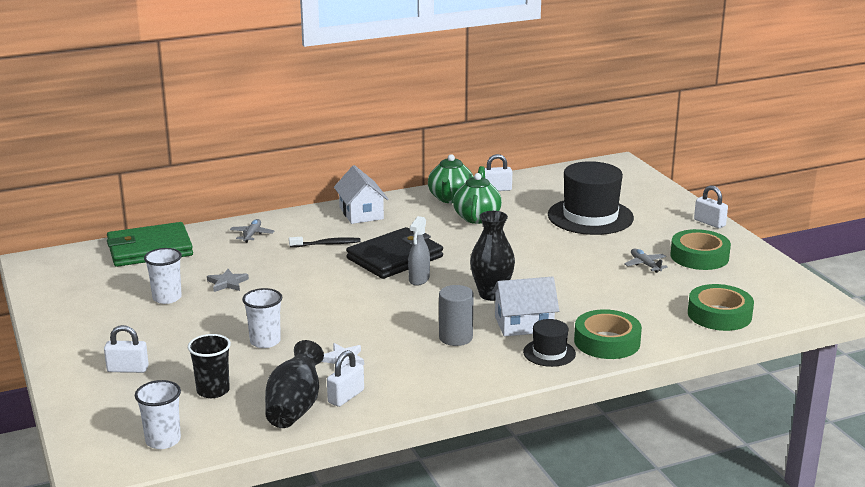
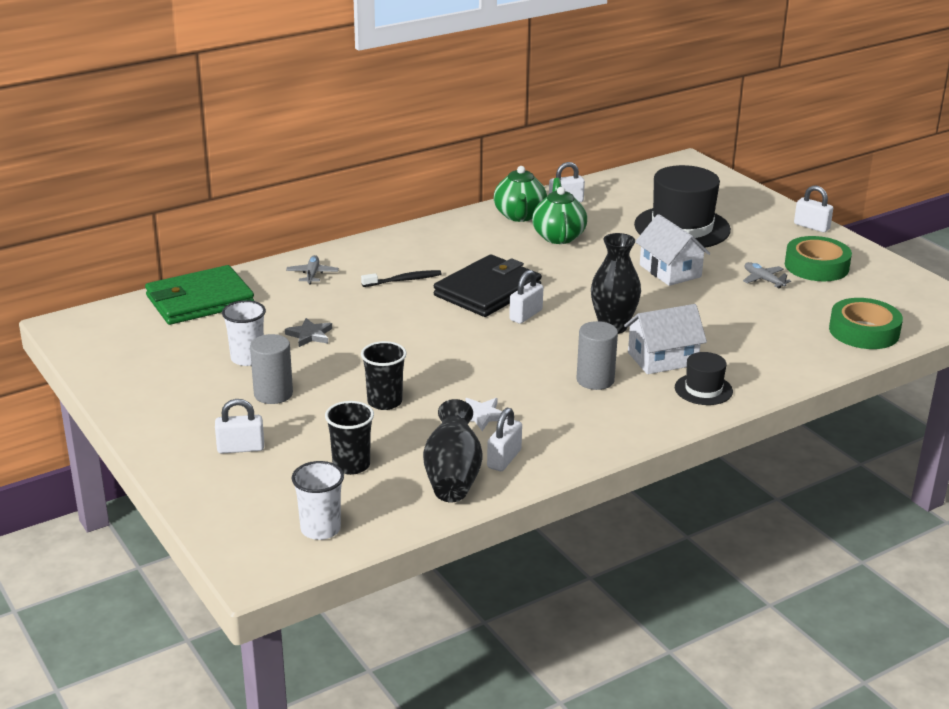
camera: 10 degrees left, 5 degrees up
(175, 328) = (273, 394): none -> grey cylinder
(265, 341) = (384, 402): white cup -> black cup
(361, 213) = (426, 240): white house -> white house (670, 271)
(419, 279) = (526, 315): grey spray bottle -> white padlock
(607, 342) = (759, 372): green tape -> none

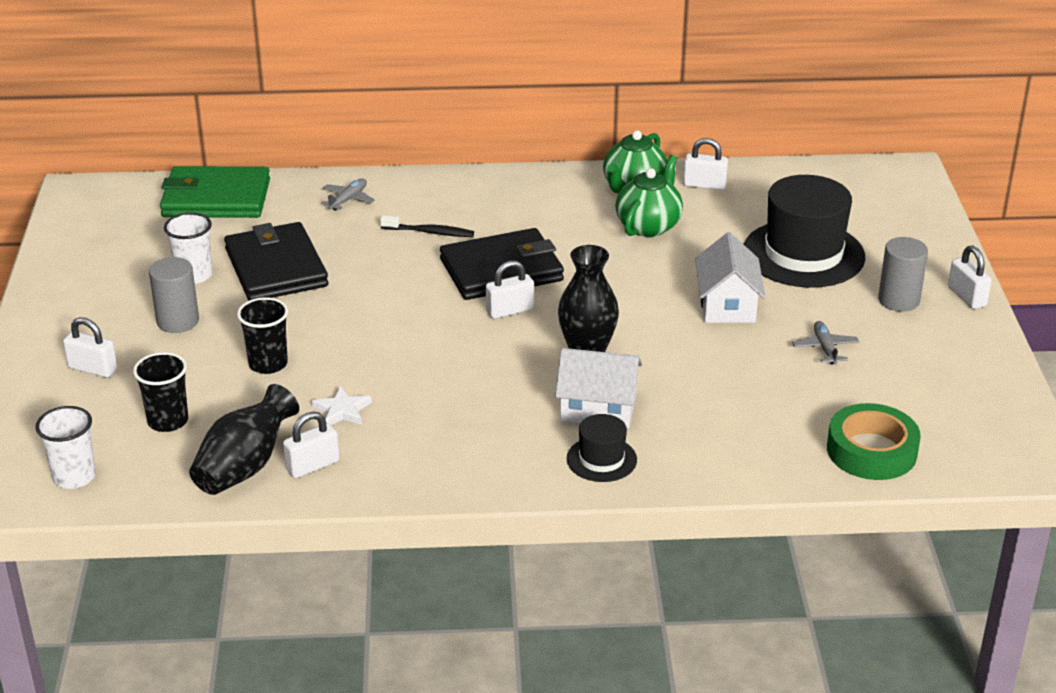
camera: 30 degrees right, 5 degrees up
(310, 335) = (276, 267): grey star -> black wallet
(595, 380) = (498, 409): grey cylinder -> grey cylinder (898, 300)
(816, 266) = (911, 350): green tape -> none

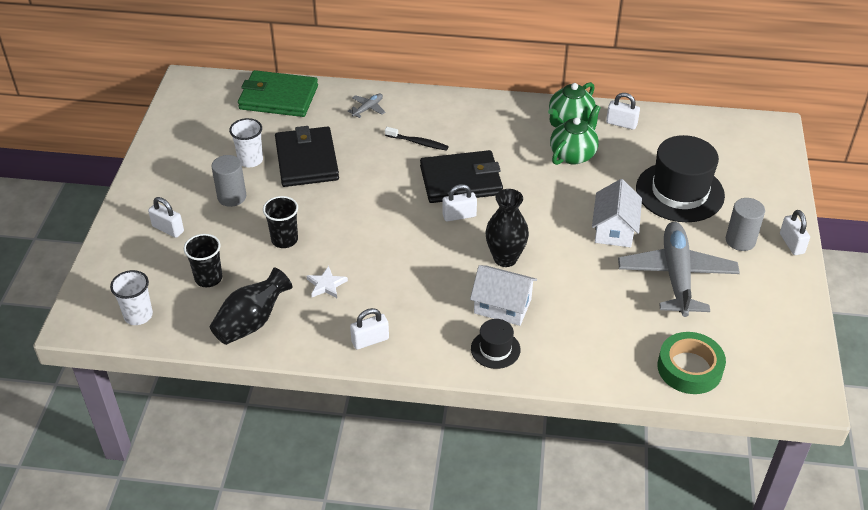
camera: 10 degrees right, 10 degrees up
(312, 465) = (297, 327): white padlock -> white padlock (370, 340)
(825, 348) = (676, 275): grey plane -> grey plane, size x2.48

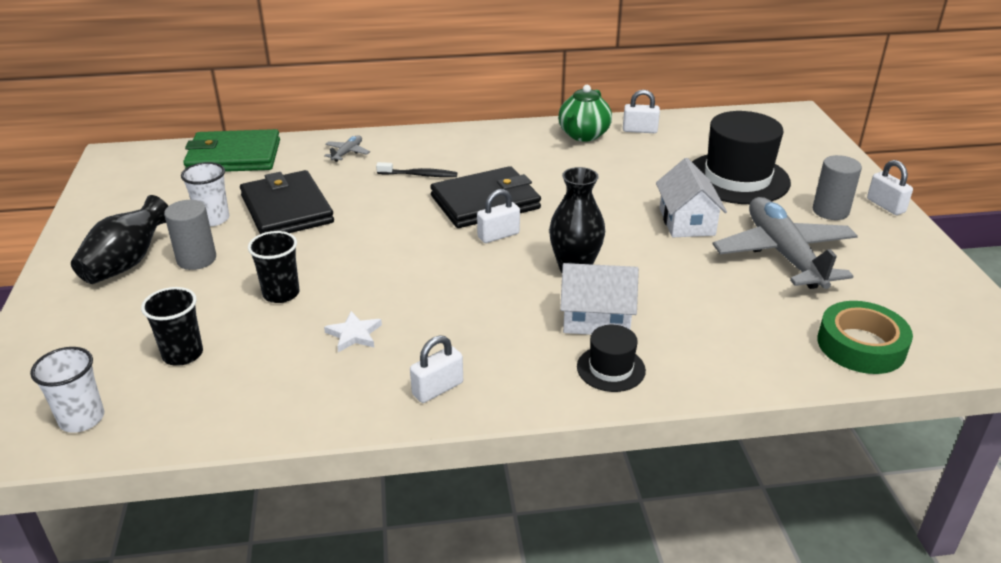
camera: 15 degrees left, 10 degrees down
(168, 229) = (112, 307): white padlock -> none
(251, 322) = (259, 397): black vase -> black vase (127, 263)
(573, 154) = (603, 162): green teapot -> none

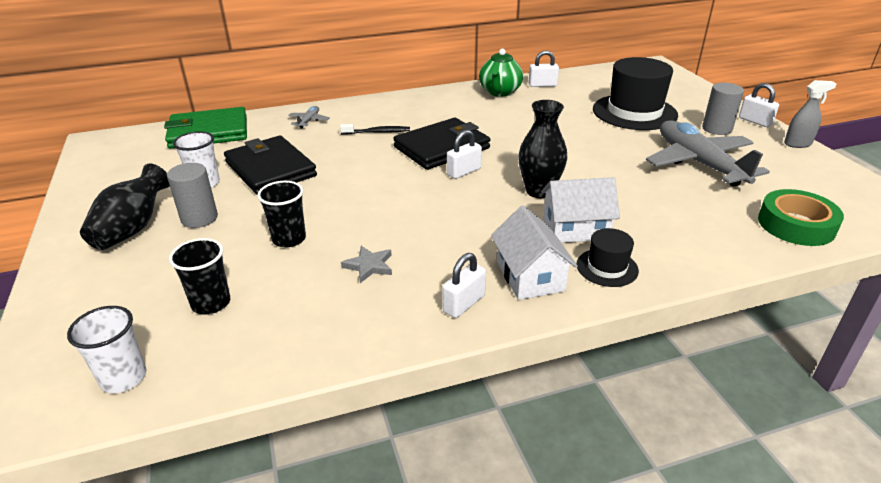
camera: 10 degrees left, 0 degrees up
(354, 334) = (369, 266): white star -> grey star
(686, 221) = (611, 147): white house -> white house (530, 276)
(924, 242) = (798, 144): none -> grey spray bottle

